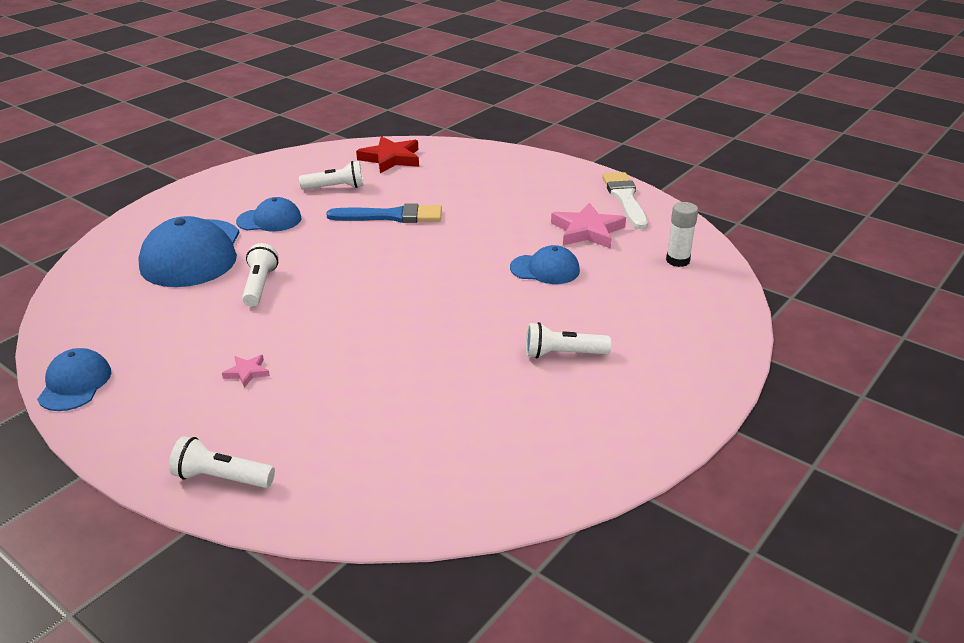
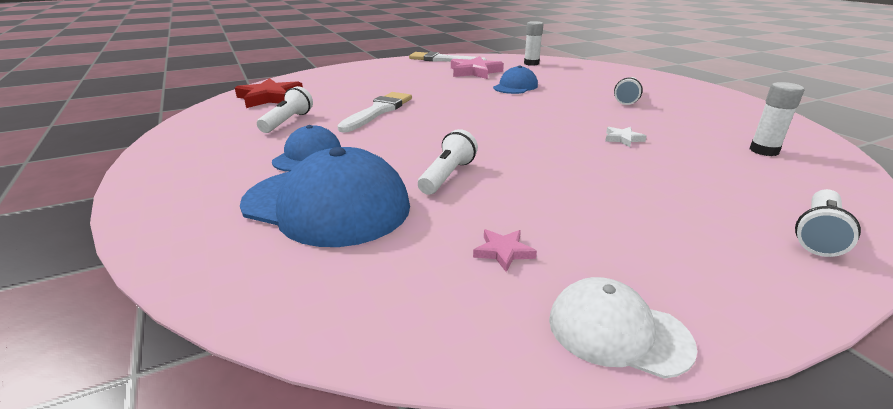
camera: 65 degrees left, 5 degrees down
(75, 384) = (618, 331): blue cap -> white cap
(247, 372) = (621, 201): pink star -> pink star (503, 252)
(260, 285) = (447, 176): white flashlight -> white flashlight turned 90 degrees clockwise
(391, 216) = (378, 111): blue brush -> white brush
(402, 362) = (623, 139): none -> white star
(423, 462) = (764, 151): none -> white glue stick

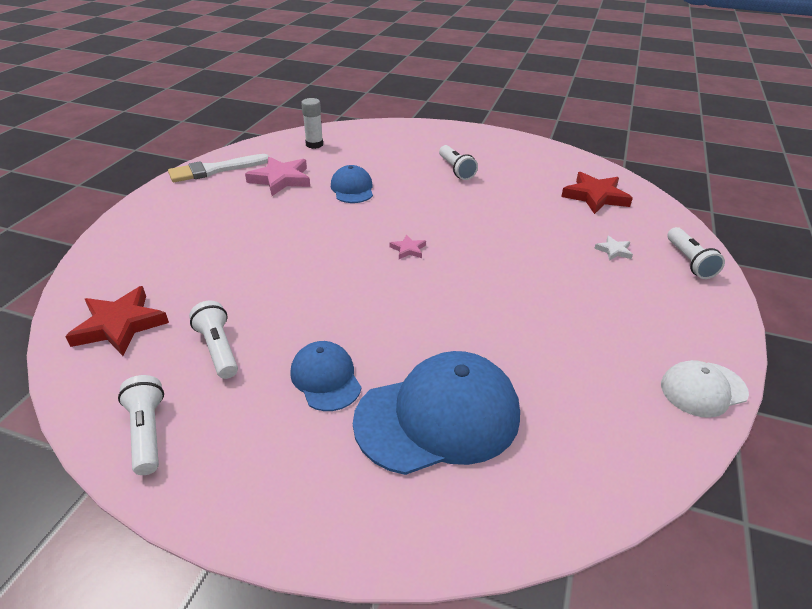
camera: 45 degrees left, 10 degrees up
(378, 111) = (285, 284): white brush -> none
(447, 176) = (467, 330): white flashlight -> white flashlight (147, 432)
(503, 252) = (595, 375): pink star -> pink star (408, 249)
(623, 139) = (514, 223): white star -> white star (614, 250)
(764, 151) = (595, 196): white glue stick -> red star

